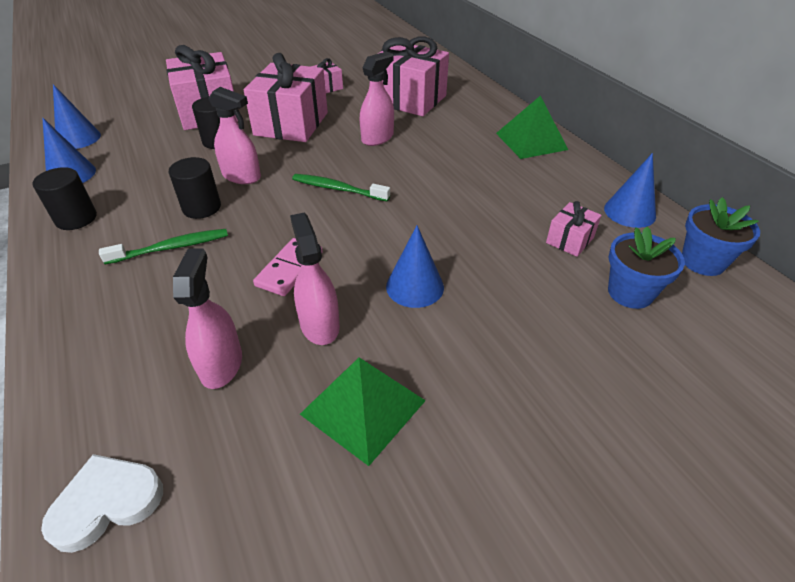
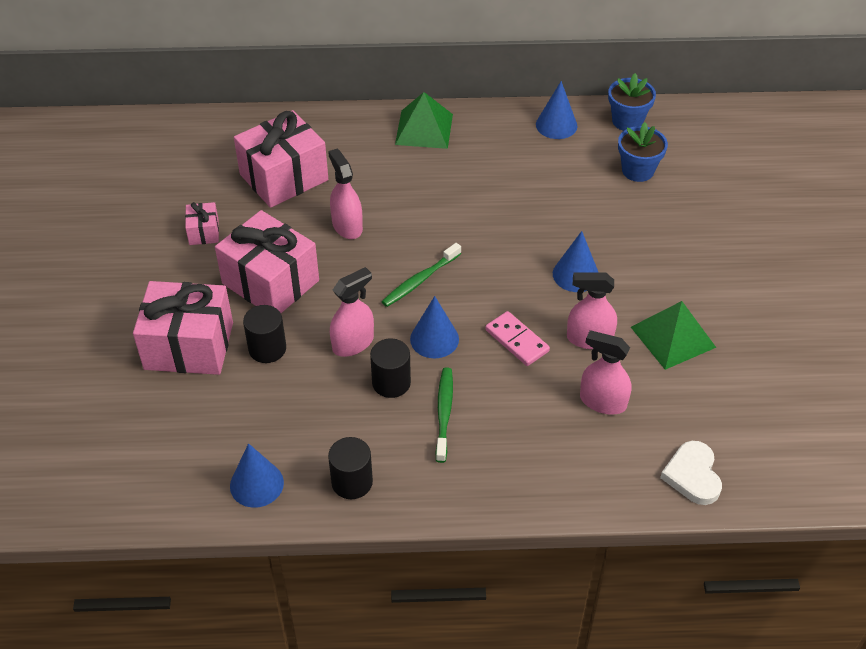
camera: 65 degrees left, 5 degrees up
(78, 138) = (170, 475): blue cone -> blue cone (434, 339)
(570, 240) = (570, 172): pink gift -> none

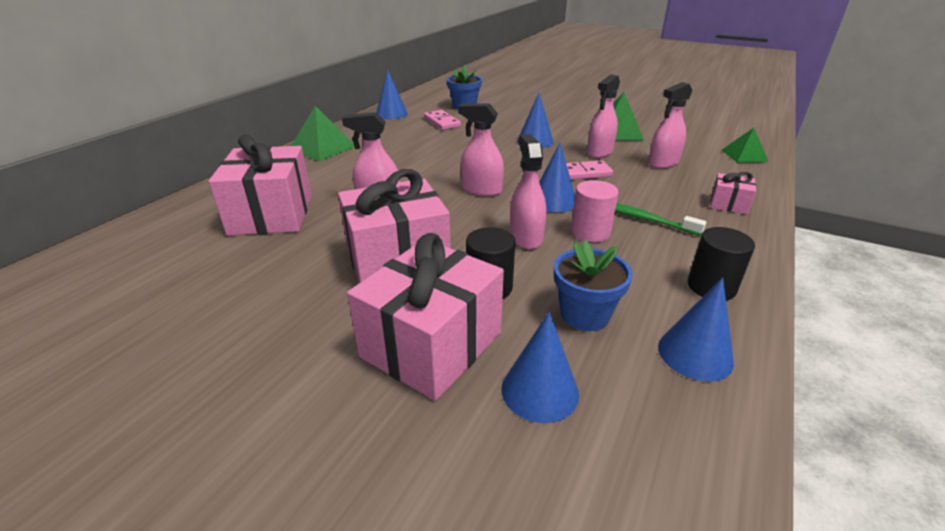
camera: 60 degrees left, 15 degrees down
(177, 413) = (540, 391): none -> blue cone
(204, 232) = (269, 280): pink gift -> pink gift (728, 204)
(391, 382) = (590, 232): black cylinder -> pink cylinder
(420, 280) = (481, 190): green toothbrush -> pink spray bottle
(568, 176) = (442, 122): none -> pink domino
(627, 121) = (419, 99): blue flower pot -> blue flower pot (584, 314)
(692, 475) = (744, 155): white heart -> green pyramid

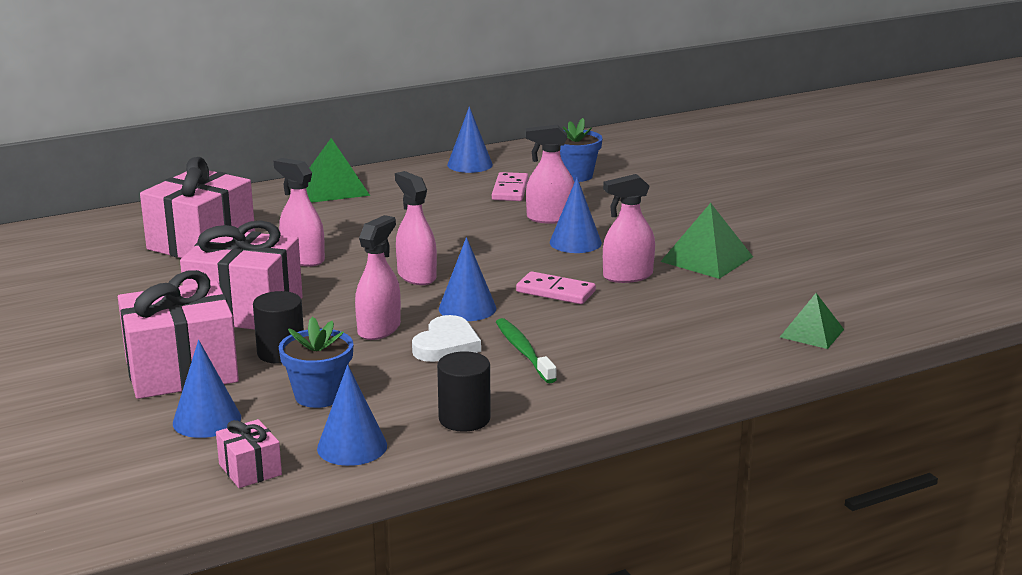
camera: 35 degrees right, 10 degrees down
(590, 232) = (446, 345): pink cylinder -> white heart
(663, 163) = (679, 309): pink spray bottle -> pink spray bottle (550, 218)
(728, 204) = (651, 370): pink gift -> pink gift (250, 469)

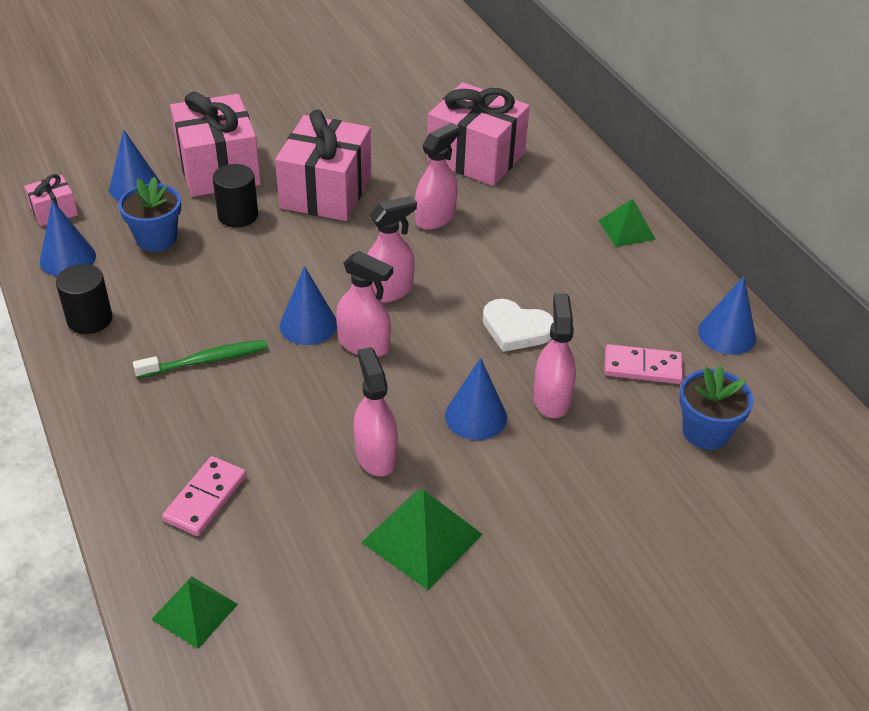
camera: 90 degrees right, 20 degrees up
(334, 188) = (626, 230): green pyramid -> green pyramid, size x0.66
(379, 329) = (273, 268): pink spray bottle -> pink spray bottle (364, 344)
(446, 345) = (231, 310): white heart -> white heart (516, 329)
(555, 291) = (340, 391): pink domino -> pink domino (205, 498)

